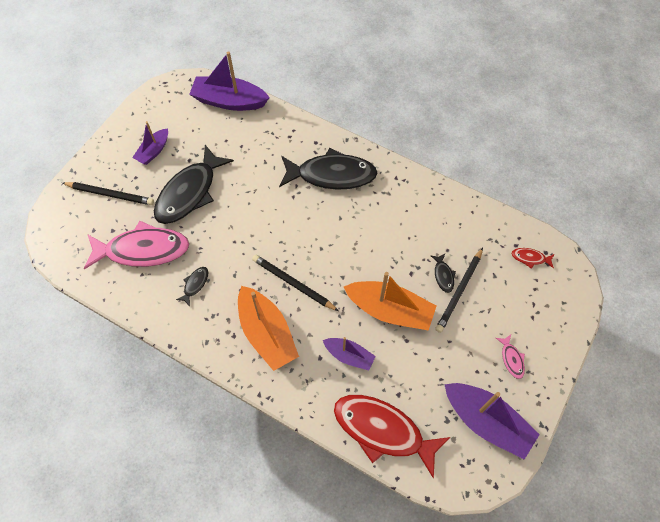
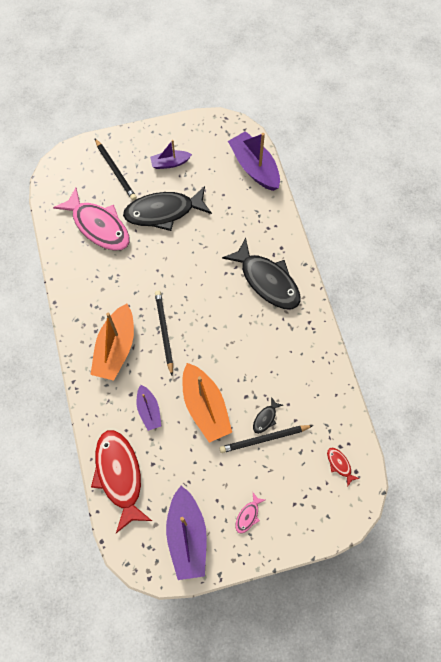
camera: 45 degrees right, 5 degrees up
(195, 284) = (106, 277): black fish -> none

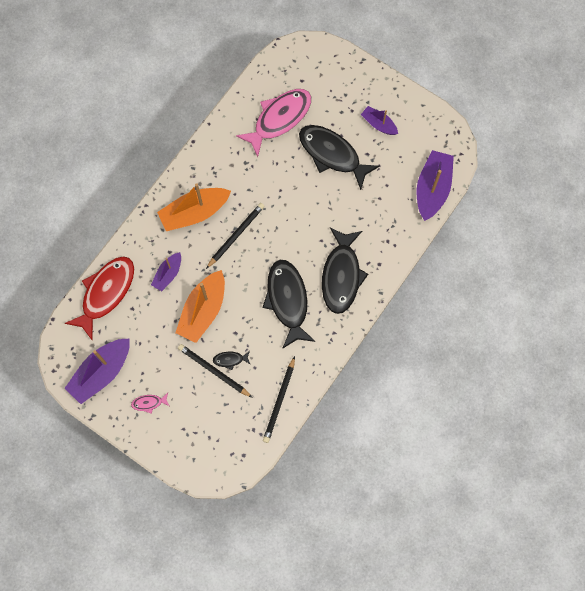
camera: 50 degrees right, 5 degrees up
(98, 226) = (279, 119): pink fish -> pink fish turned 135 degrees counterclockwise
(115, 171) = (335, 91): black pencil -> black pencil (279, 401)
(253, 335) = (287, 301): none -> black fish
(339, 465) = (239, 439): red fish -> none

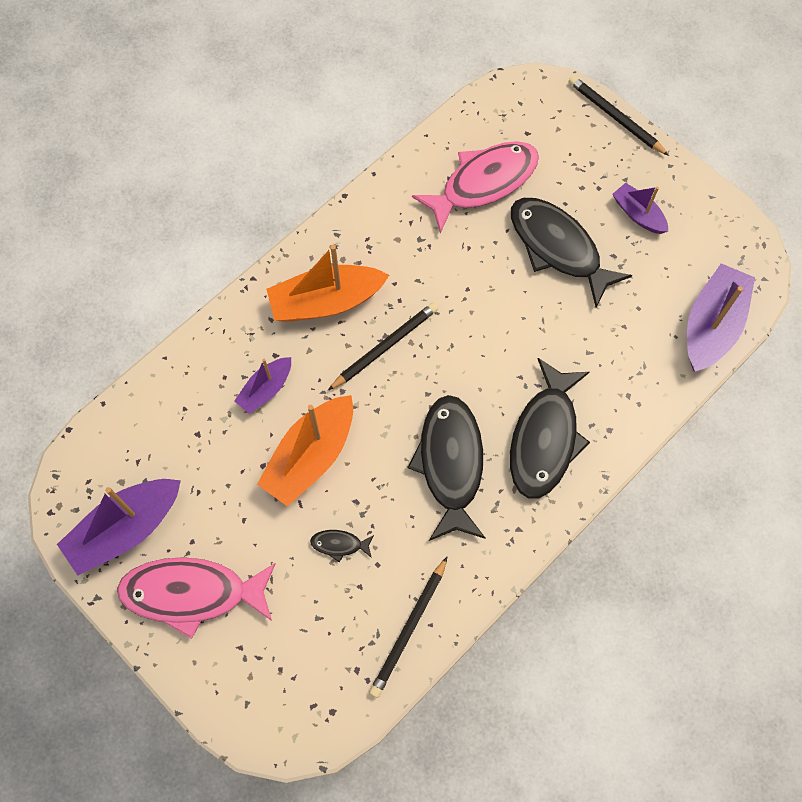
camera: 10 degrees right, 5 degrees down
(106, 293) = (161, 403): red fish -> none
(149, 403) = (192, 593): pink fish -> pink fish, size x2.42
(214, 371) = (309, 558): black pencil -> black pencil (615, 117)

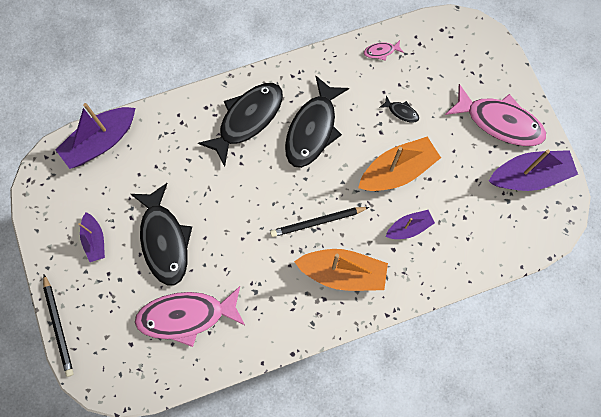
camera: 155 degrees left, 5 degrees up
(409, 628) = (381, 51): black pencil -> pink fish

